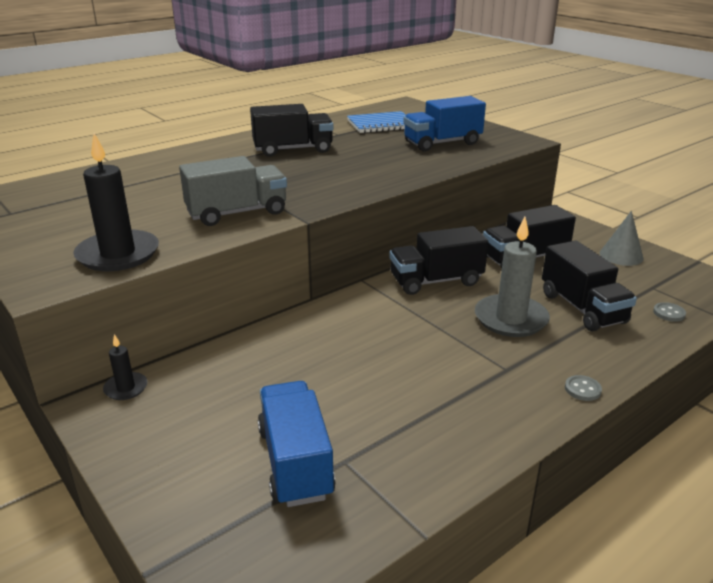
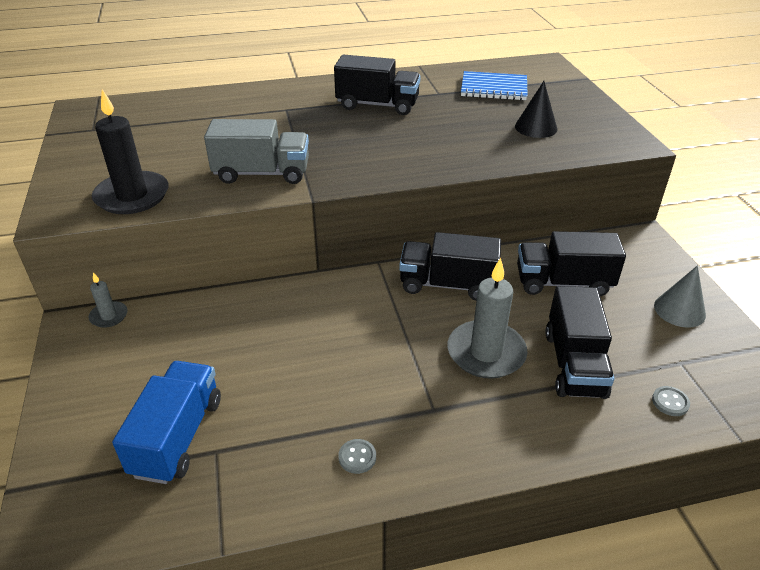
camera: 25 degrees right, 10 degrees up
(126, 388) = (109, 316): black candle -> grey candle
(442, 143) = (536, 127): blue truck -> black cone
(582, 389) = (490, 460): grey button -> grey button (357, 457)

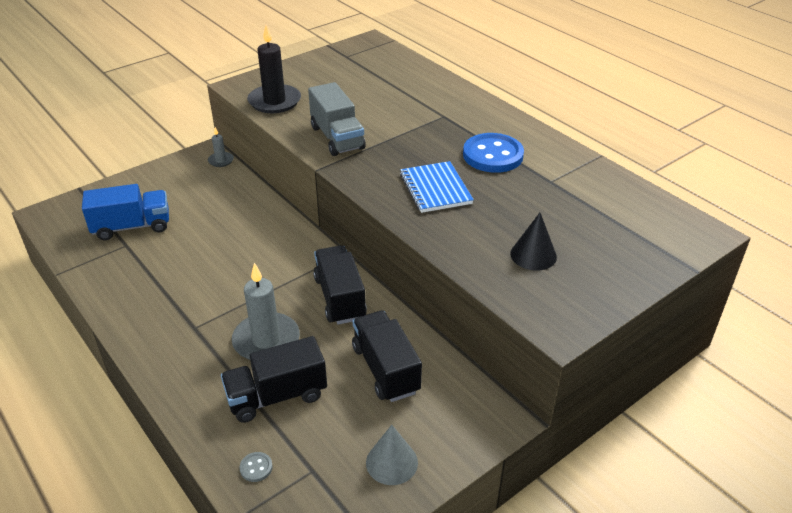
camera: 65 degrees right, 0 degrees up
(357, 457) = (139, 304): grey button -> none
(377, 105) = (493, 155): black truck -> blue button
(493, 88) = (596, 211): blue notebook -> blue notebook (435, 189)

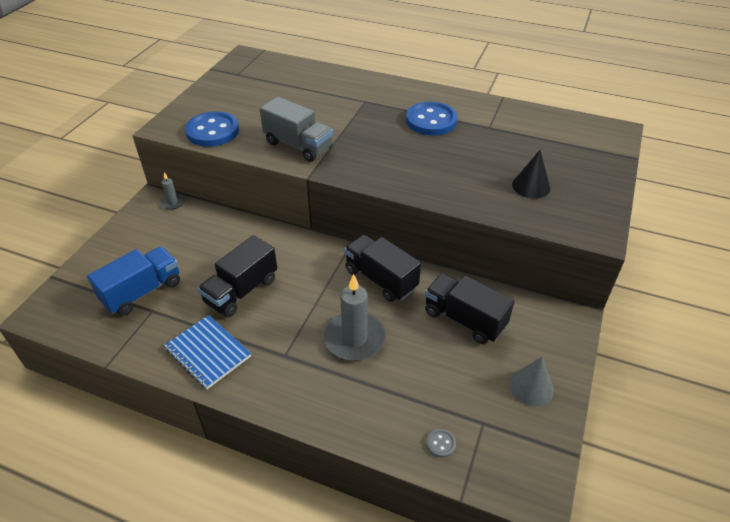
camera: 30 degrees left, 5 degrees up
(274, 101) = (212, 131): black candle -> blue button
(277, 396) = (404, 379): black truck -> black truck (241, 291)
(435, 189) = (415, 161): blue notebook -> blue notebook (208, 353)

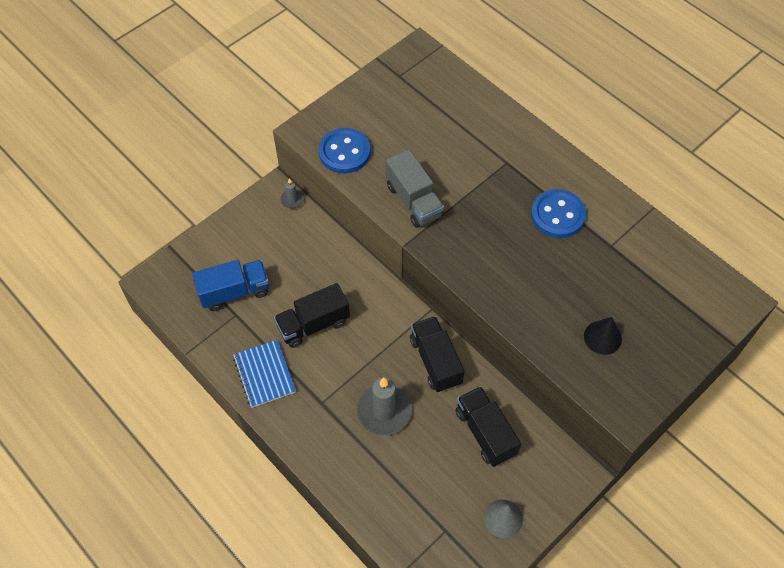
camera: 25 degrees right, 15 degrees up
(441, 443) = (403, 532): grey button -> none

